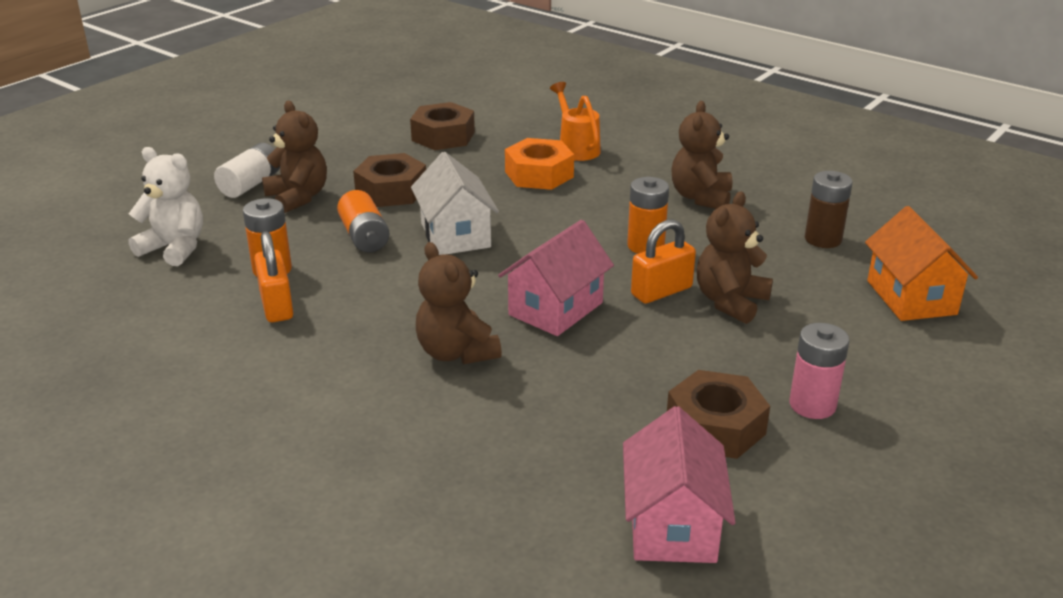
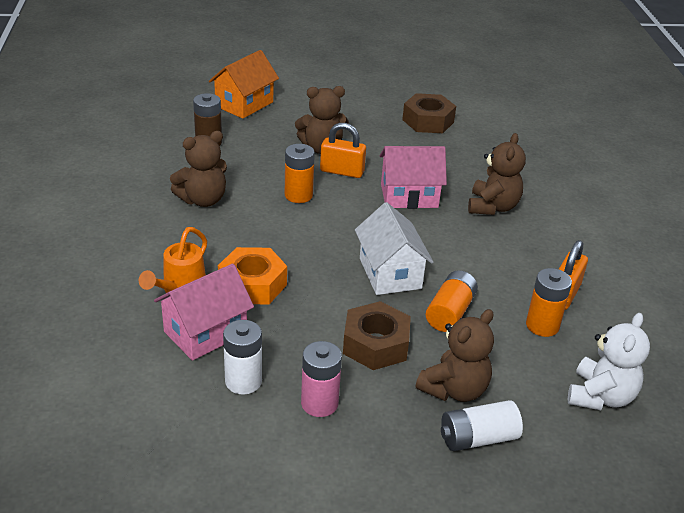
camera: 135 degrees left, 5 degrees up
(174, 248) = (600, 396): white teddy bear -> white teddy bear turned 135 degrees counterclockwise
(298, 197) = (454, 389): brown teddy bear -> brown teddy bear turned 150 degrees counterclockwise
(443, 136) = (243, 381): brown nut -> white battery
(455, 235) = (390, 273): white house -> white house turned 45 degrees counterclockwise
(672, 525) = (497, 111): pink house -> pink house (205, 332)
(812, 405) = (377, 105): pink battery -> pink battery (319, 403)

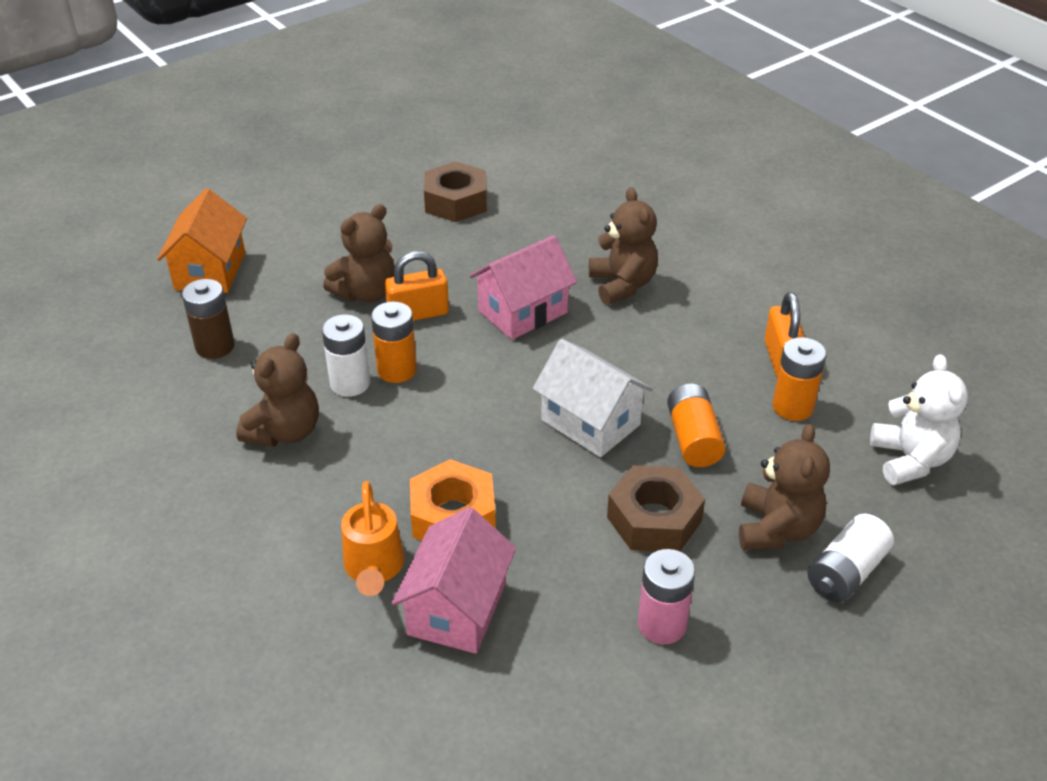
camera: 30 degrees left, 5 degrees up
(243, 381) = (558, 646): white battery -> white battery (350, 383)

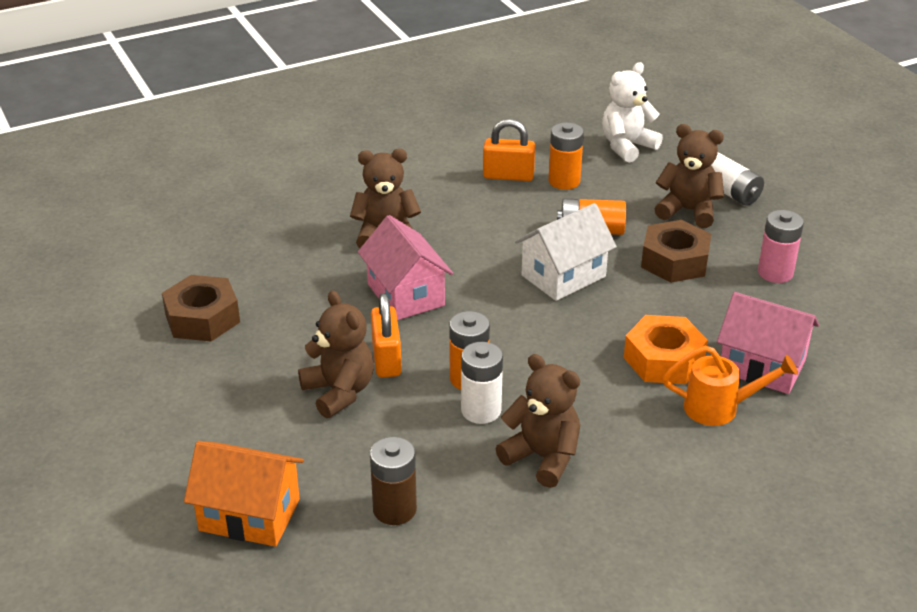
camera: 80 degrees left, 5 degrees down
(910, 460) = (627, 146): white teddy bear -> white teddy bear turned 45 degrees counterclockwise

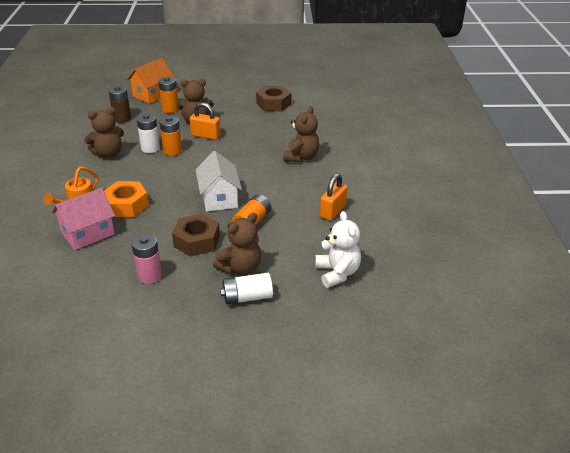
camera: 115 degrees right, 0 degrees up
(405, 295) = (246, 150): pink house -> none
(564, 181) = (312, 230): orange battery -> orange battery (170, 109)

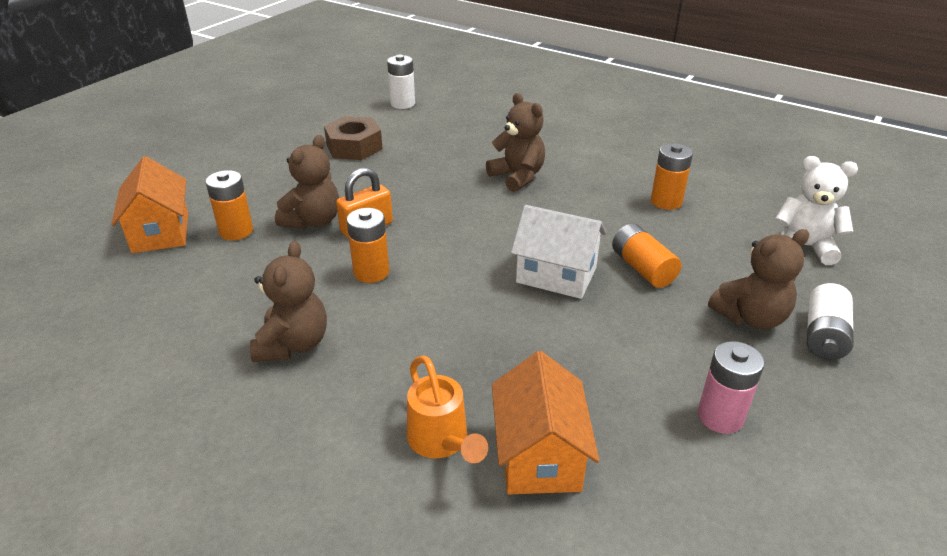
camera: 55 degrees left, 0 degrees up
(88, 233) = (539, 455): pink house -> orange house
(122, 118) = (191, 290): brown battery -> none
(126, 205) = (488, 376): orange nut -> none
(150, 148) = (335, 291): white battery -> white battery (402, 104)
(196, 241) = (655, 334): brown nut -> none
(240, 268) = (751, 317): brown teddy bear -> brown teddy bear turned 75 degrees clockwise
(333, 211) = (666, 201): orange padlock -> orange battery

